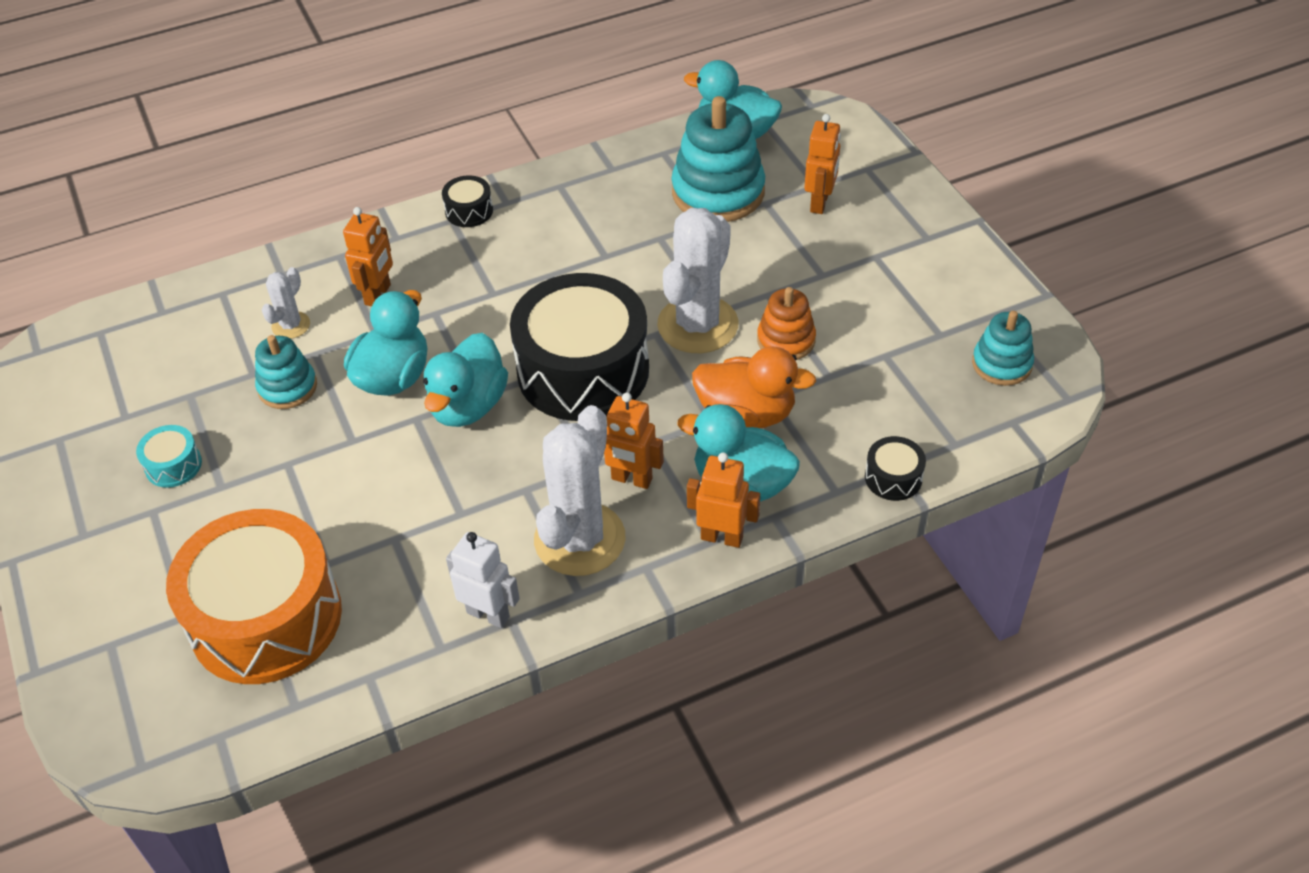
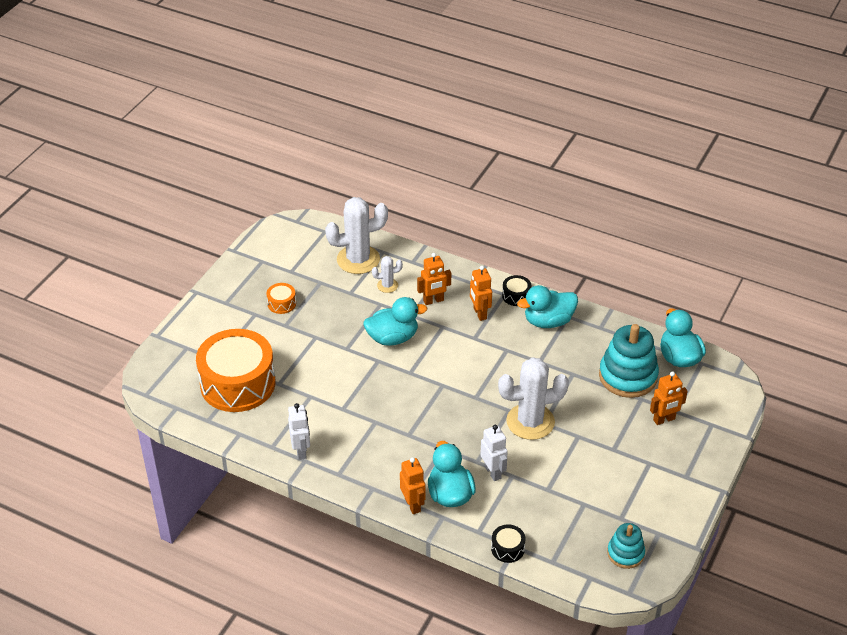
camera: 50 degrees right, 5 degrees down
(173, 465) = (281, 303): turquoise drum -> orange drum
(287, 387) = (354, 308): turquoise stacking toy -> none
(468, 406) = (401, 373): turquoise duck -> turquoise duck (548, 321)
(579, 539) = (366, 456): white cactus -> white cactus (358, 259)
(583, 370) = (460, 398): black drum -> none
(631, 479) = (415, 454): orange robot -> orange robot (479, 313)
(746, 414) = (493, 472): orange duck -> white robot
(786, 340) = (554, 460): orange stacking toy -> none

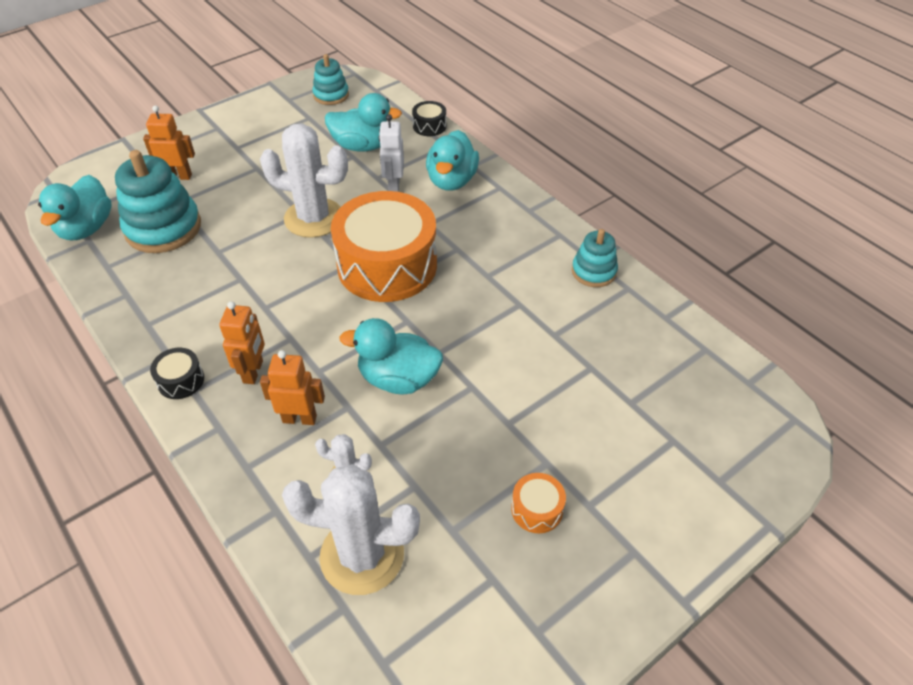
camera: 155 degrees left, 5 degrees up
(238, 383) = (651, 388): orange drum -> orange drum (387, 265)
(301, 451) = (594, 271): white robot -> turquoise stacking toy
(413, 505) = (495, 183): orange robot -> none
(548, 321) = (178, 326): turquoise duck -> turquoise duck (363, 146)

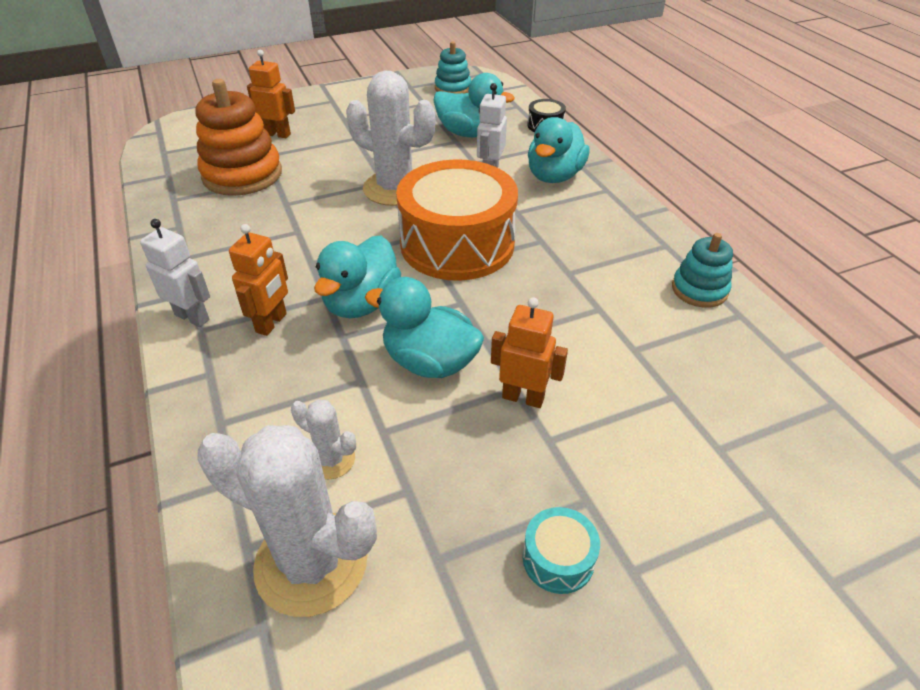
camera: 15 degrees right, 5 degrees down
(86, 228) = (171, 164): turquoise duck -> turquoise duck (361, 303)
(163, 228) = (242, 175): turquoise stacking toy -> orange stacking toy
(181, 380) = (192, 317): black drum -> white robot
(299, 418) = (301, 382): orange robot -> orange robot (523, 397)
(537, 509) = (558, 559): orange drum -> turquoise drum

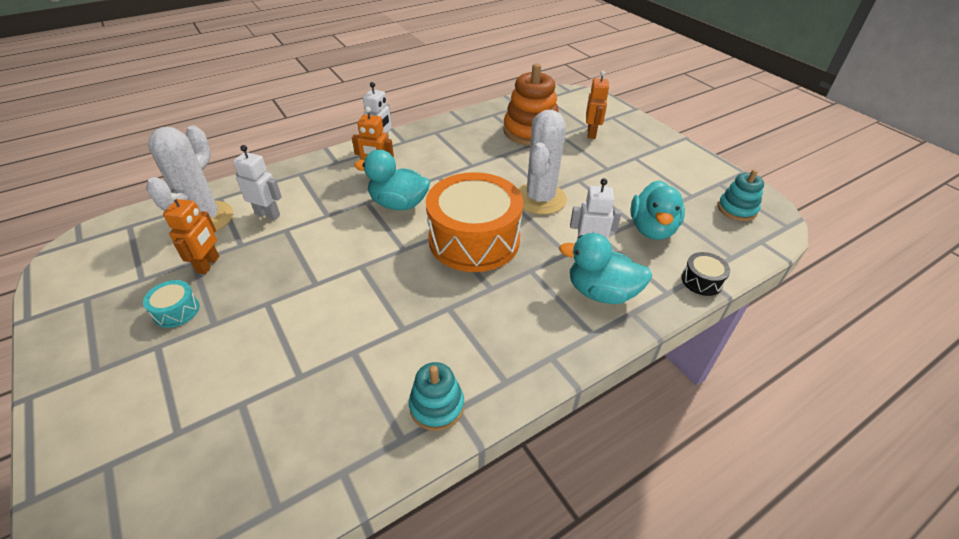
camera: 80 degrees right, 0 degrees up
(331, 460) = (267, 214): white cactus -> white robot
(429, 362) = (342, 241): turquoise duck -> none
(523, 397) = (306, 288): orange robot -> orange robot (208, 264)

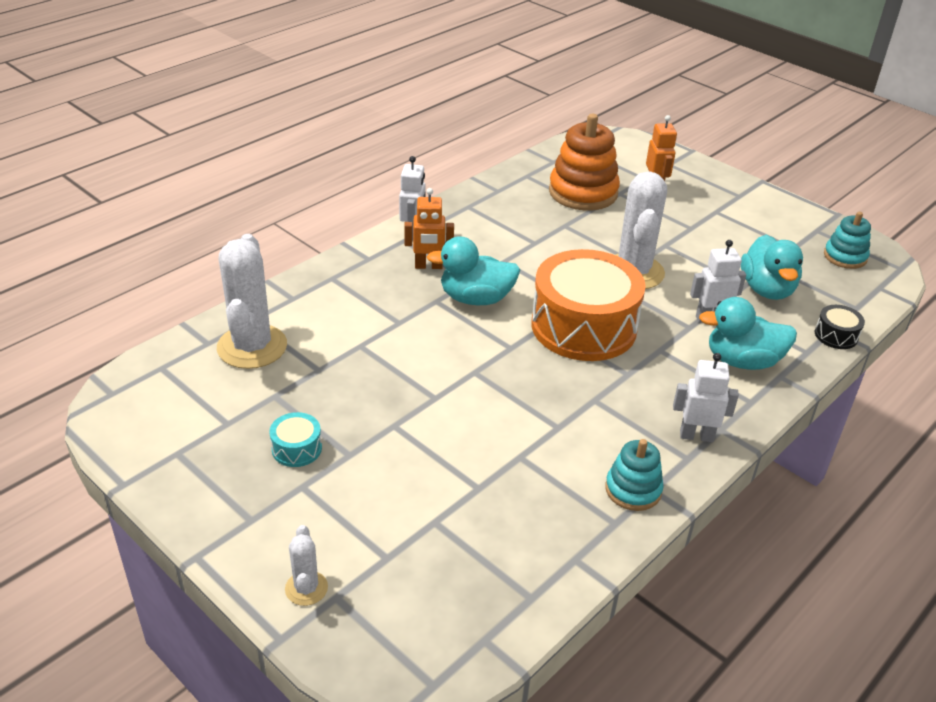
camera: 15 degrees left, 5 degrees down
(89, 450) = (306, 588): none -> white cactus
(208, 264) = (296, 396): orange robot -> none
(267, 214) = (326, 331): white robot -> white robot (696, 436)

